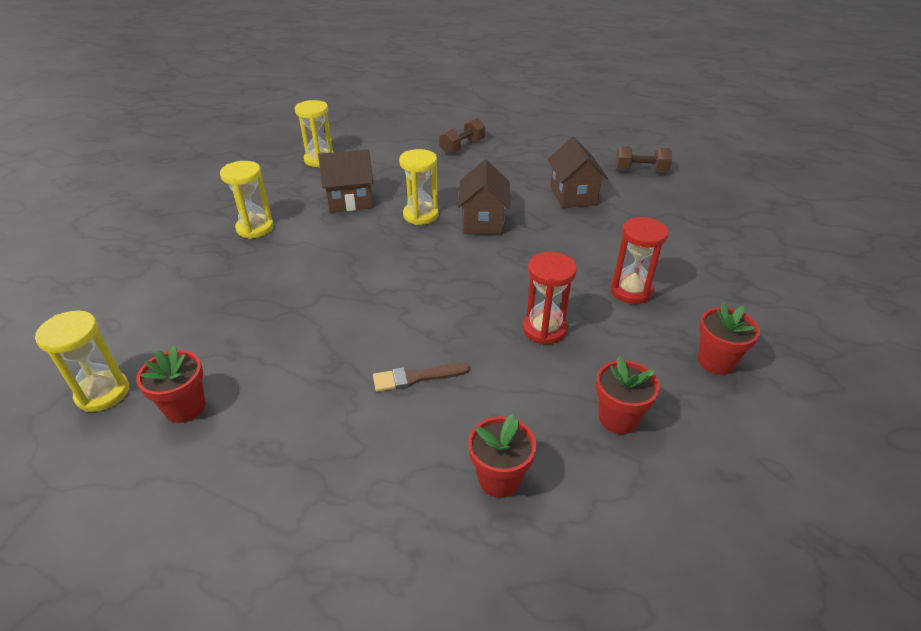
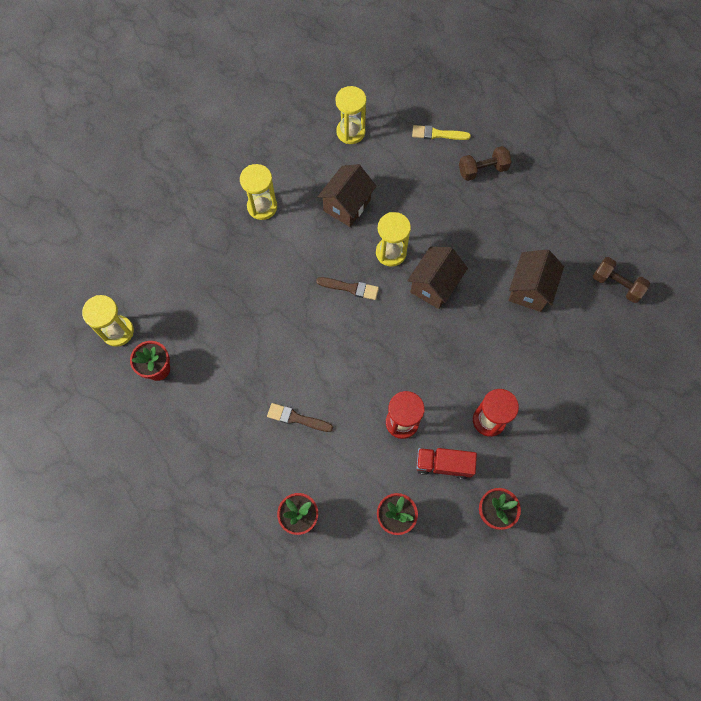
camera: 30 degrees right, 30 degrees up
(350, 201) = (347, 205): brown house -> brown house turned 75 degrees counterclockwise
(398, 251) = (350, 288): none -> brown brush
(404, 140) = (437, 134): none -> yellow brush
(623, 345) = (443, 464): none -> red truck

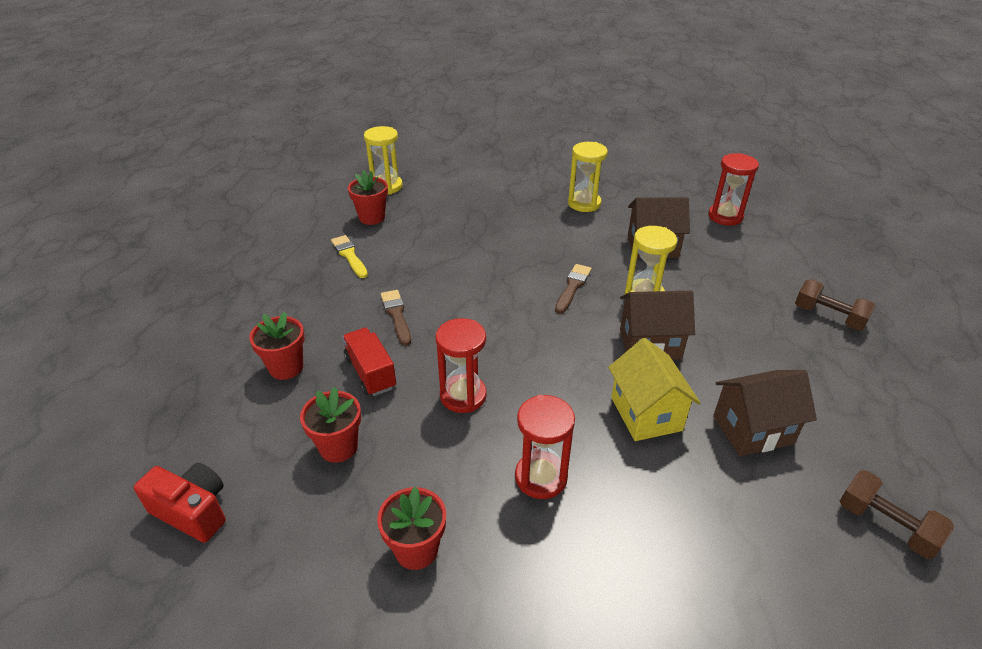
camera: 55 degrees right, 30 degrees down
(350, 132) = (725, 216): yellow hourglass -> red hourglass
(350, 288) = (572, 287): brown brush -> brown brush turned 135 degrees counterclockwise
(390, 622) = (193, 511): none -> red camera
(437, 134) = (812, 267): yellow brush -> yellow brush (349, 255)
(443, 464) = (442, 460): red truck -> red truck (370, 373)
(483, 333) = (646, 414): none -> yellow house
(616, 285) = (885, 525): brown dumbbell -> brown dumbbell turned 45 degrees counterclockwise

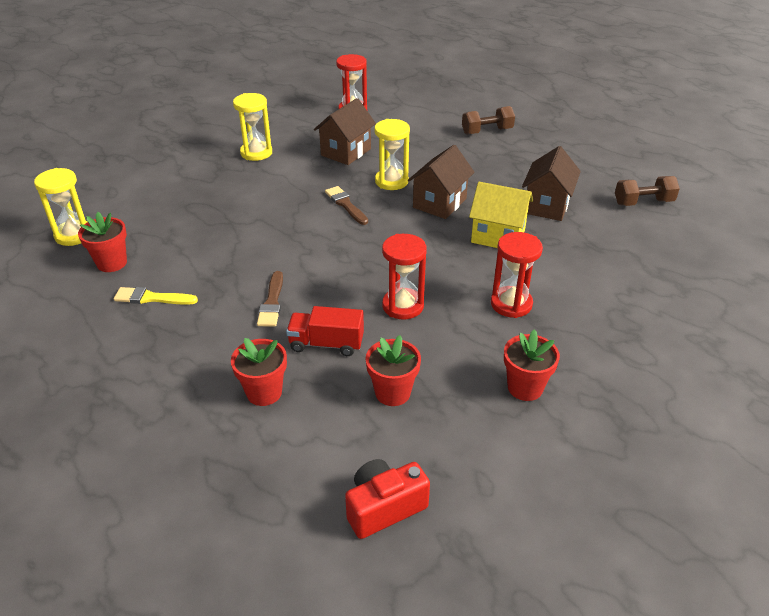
camera: 55 degrees left, 0 degrees up
(396, 315) = (272, 302): brown brush -> brown brush turned 105 degrees counterclockwise

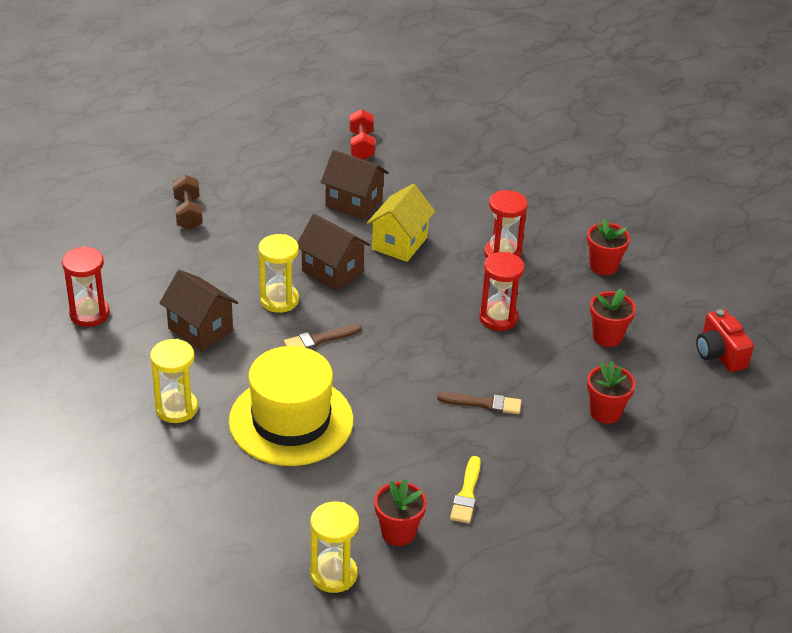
camera: 85 degrees left, 0 degrees up
(245, 201) = (291, 421): none -> yellow hat
(326, 344) = (546, 370): red truck -> none
(643, 202) = (361, 145): brown dumbbell -> red dumbbell

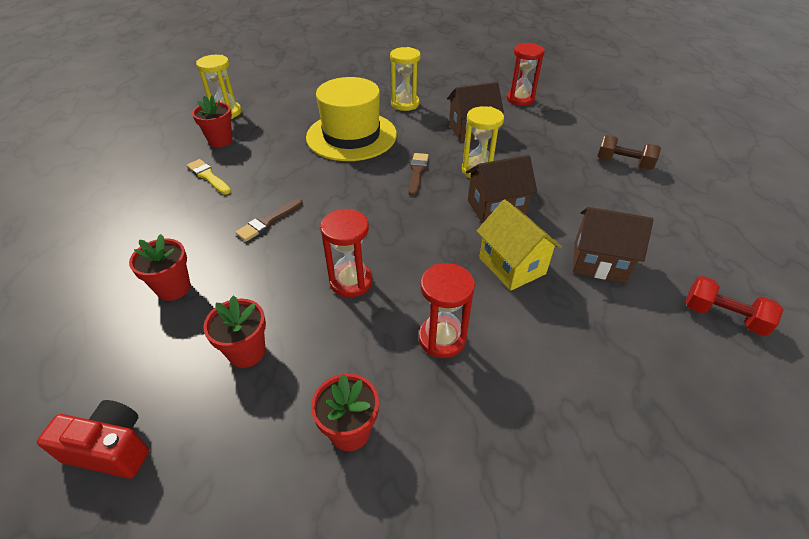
camera: 125 degrees right, 5 degrees up
(354, 203) = (599, 262): brown house -> brown house turned 45 degrees clockwise

